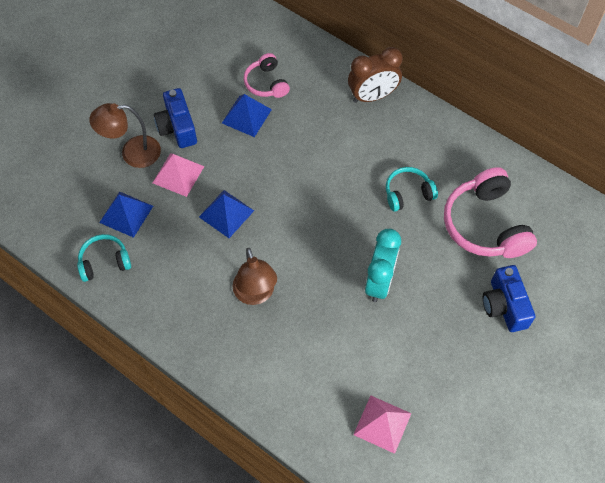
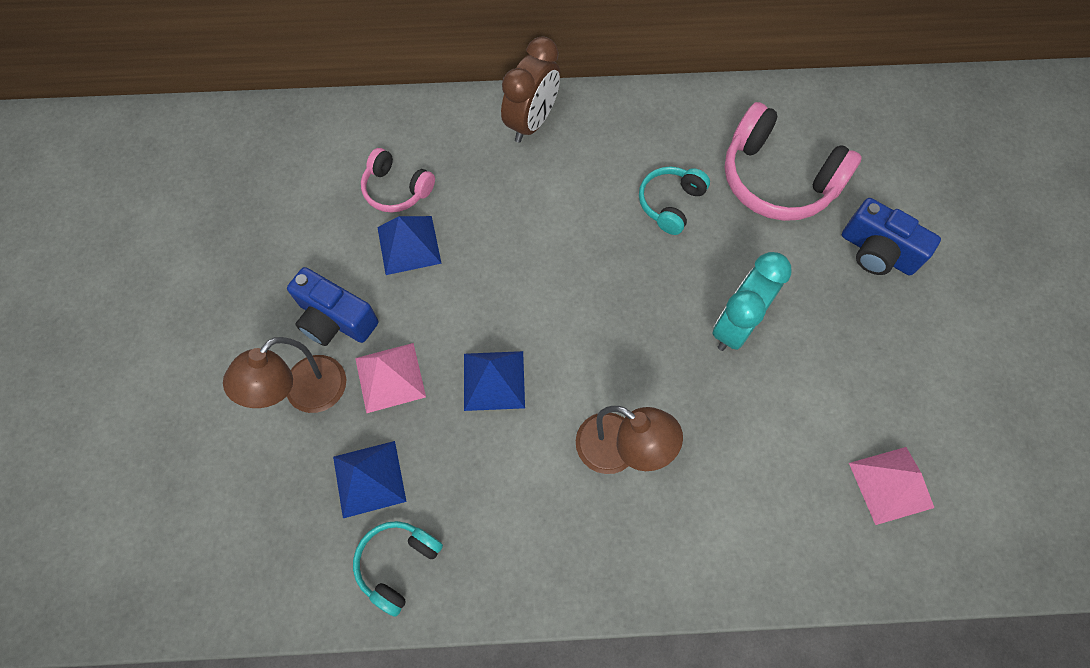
camera: 40 degrees left, 5 degrees up
(379, 282) = (735, 325): turquoise clock -> turquoise clock turned 120 degrees counterclockwise

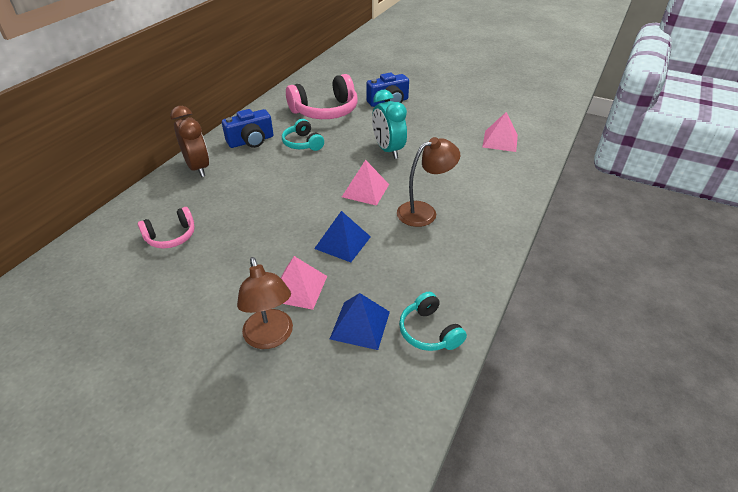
camera: 60 degrees left, 25 degrees down
(335, 319) = (230, 301): blue camera -> blue camera (251, 141)
(409, 245) = (216, 245): blue pyramid -> none
(617, 348) = (365, 190): none -> pink pyramid

